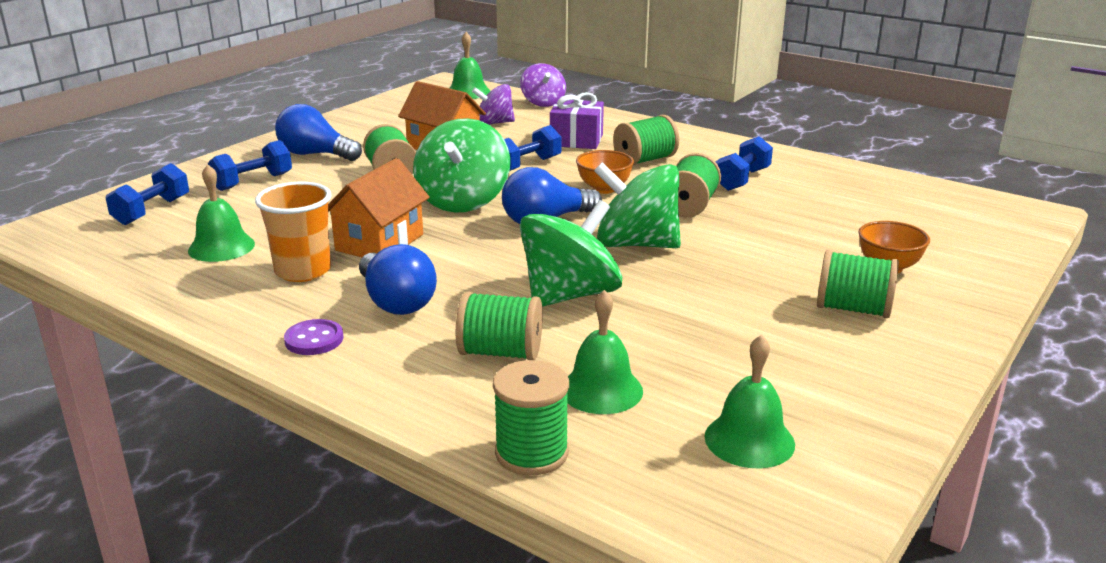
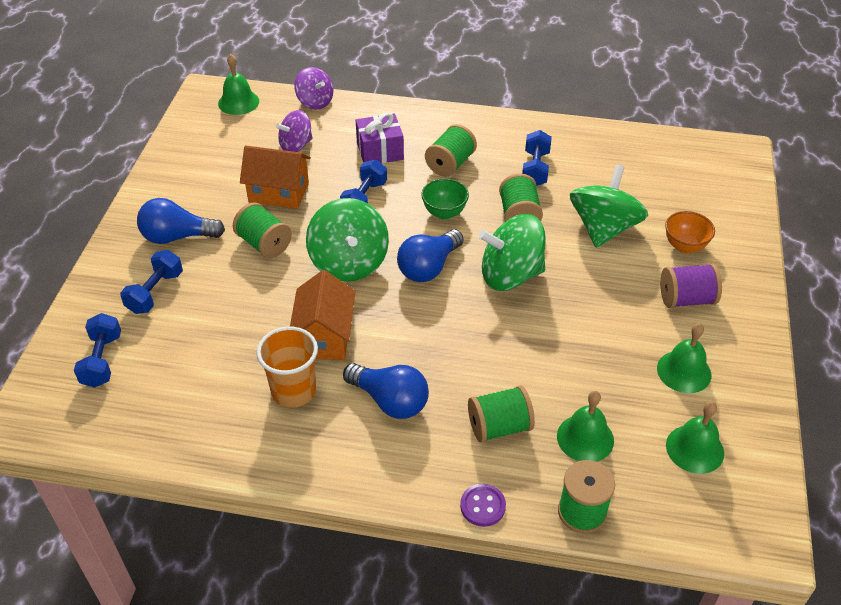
camera: 25 degrees left, 20 degrees up
(221, 247) = (204, 385): green bell -> green bell (684, 371)
(314, 339) = (364, 463): purple button -> purple button (482, 506)
(570, 295) = (503, 349): green spinning top -> green spinning top (603, 228)
(604, 189) = (444, 213): orange bowl -> green bowl
(853, 309) = (686, 299): green spool -> purple spool

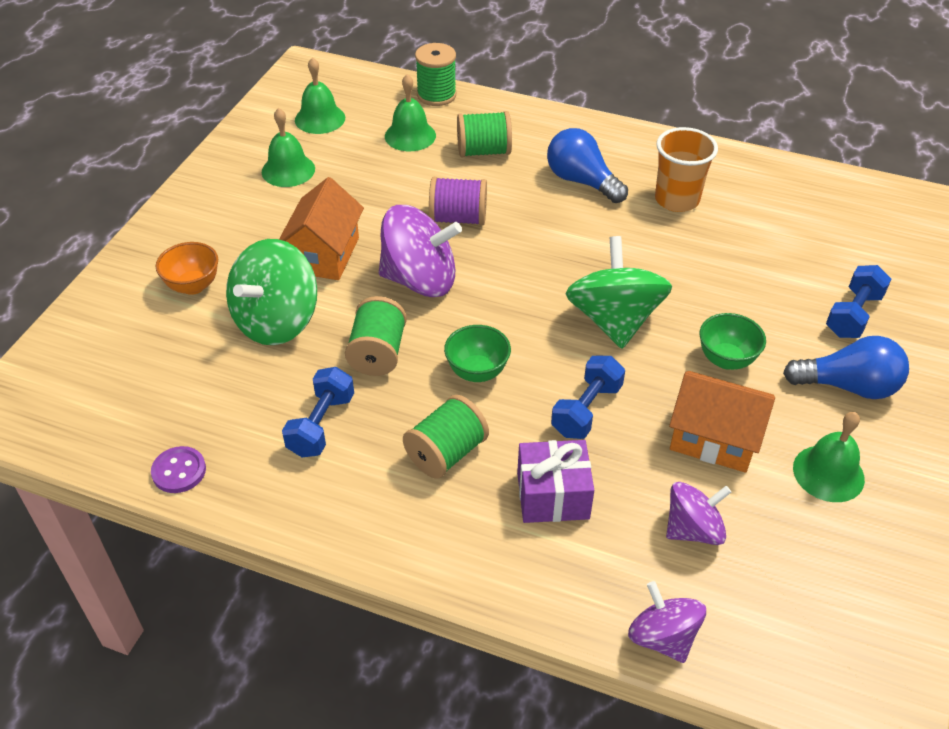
camera: 170 degrees left, 0 degrees up
(102, 360) = (887, 250): blue dumbbell -> none
(238, 102) = (813, 661): green bell -> green bell (828, 473)
(264, 244) = (726, 360): green spool -> green bowl
(324, 336) = (645, 243): orange house -> orange house (324, 255)
(429, 267) = (515, 301): blue light bulb -> none
(482, 506) = (515, 106): purple button -> purple button (179, 471)
(510, 275) = (420, 280): green spinning top -> purple spinning top
(686, 299) = (236, 230): purple spool -> purple spool (458, 218)

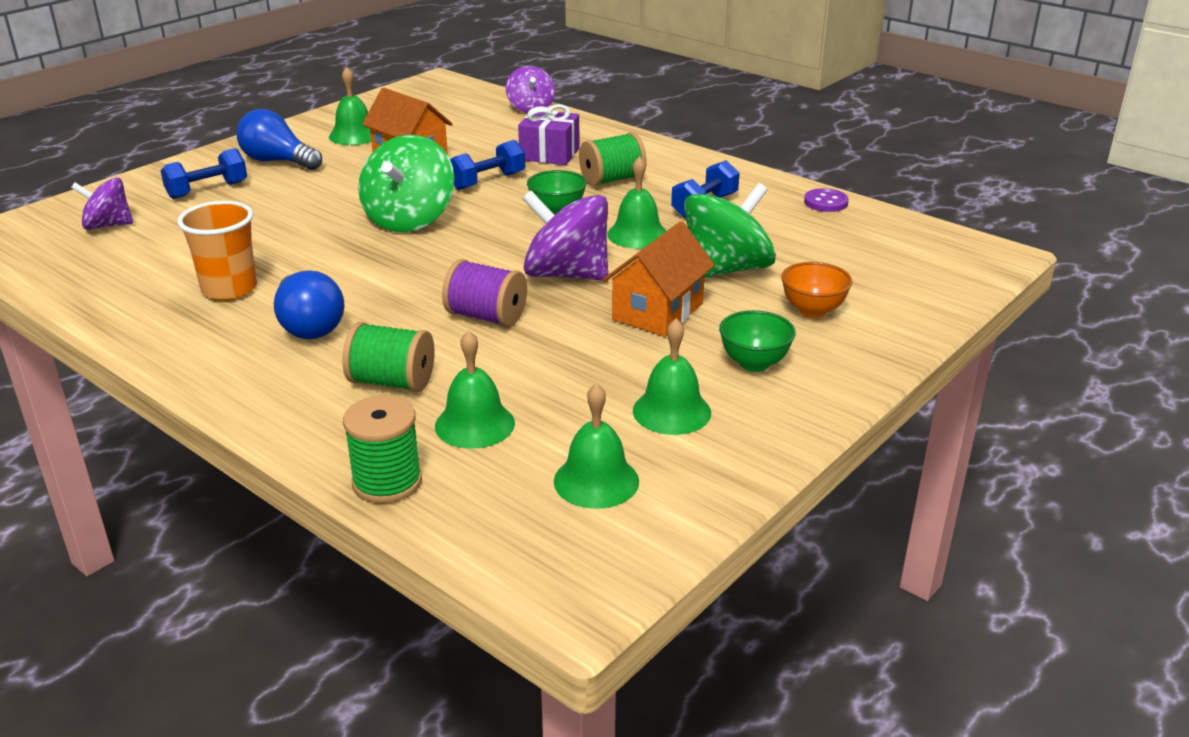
camera: 160 degrees left, 15 degrees down
(377, 353) = (637, 234): green spool -> green bell
(693, 529) = (471, 131): purple spinning top -> purple spinning top (108, 225)
(726, 360) = (347, 186): green bowl -> green bowl (754, 363)

